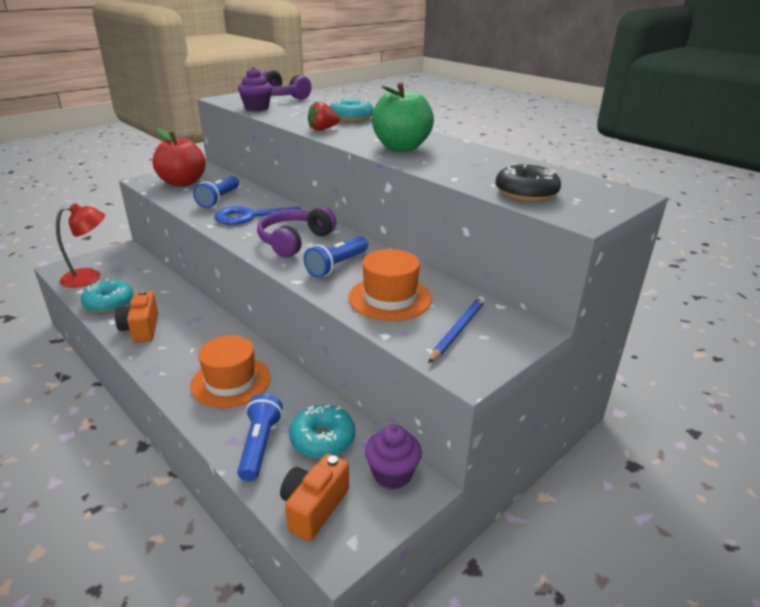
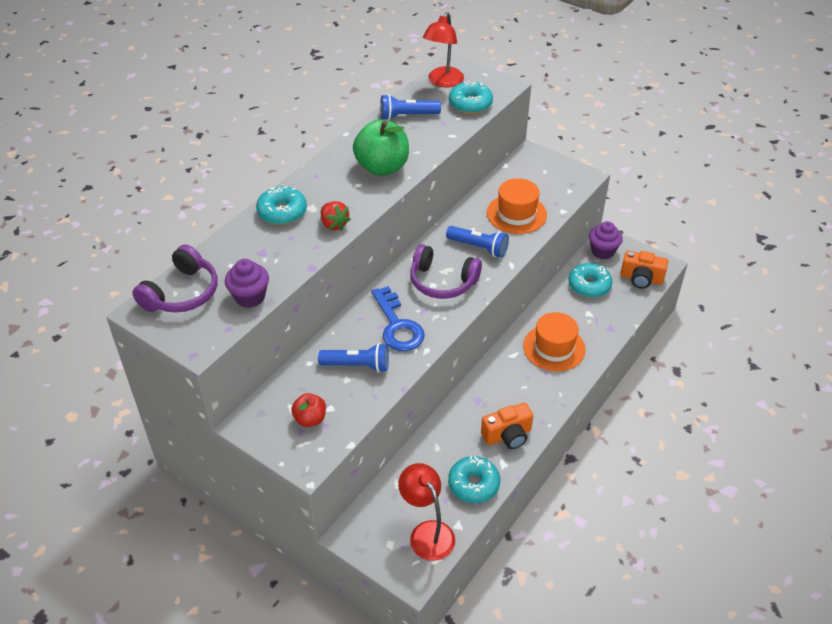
camera: 100 degrees left, 15 degrees up
(182, 183) = (310, 419): red apple -> red apple, size x0.54
(259, 445) = (608, 314): blue flashlight -> blue flashlight (407, 116)
(457, 330) = (543, 181): blue pencil -> none
(526, 193) = (470, 104): black donut -> turquoise donut
(581, 184) = (443, 82): none -> red lamp

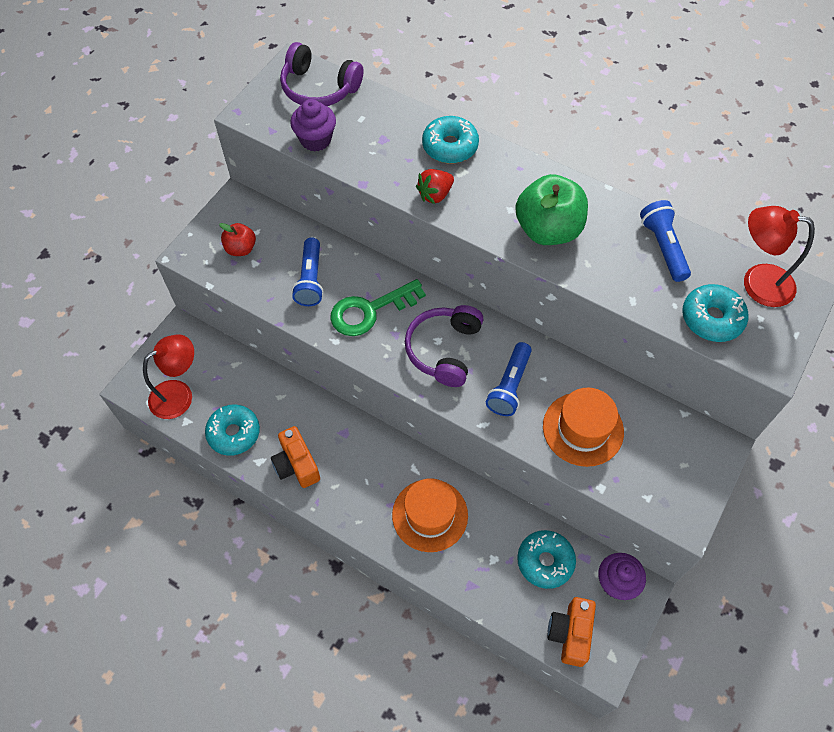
camera: 85 degrees right, 15 degrees up
(397, 325) = (370, 311): blue key -> green key

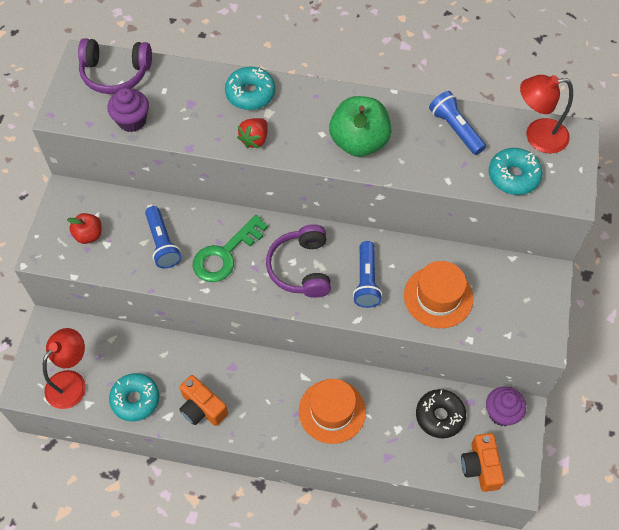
camera: 20 degrees left, 0 degrees up
(545, 561) = (439, 416): turquoise donut -> black donut

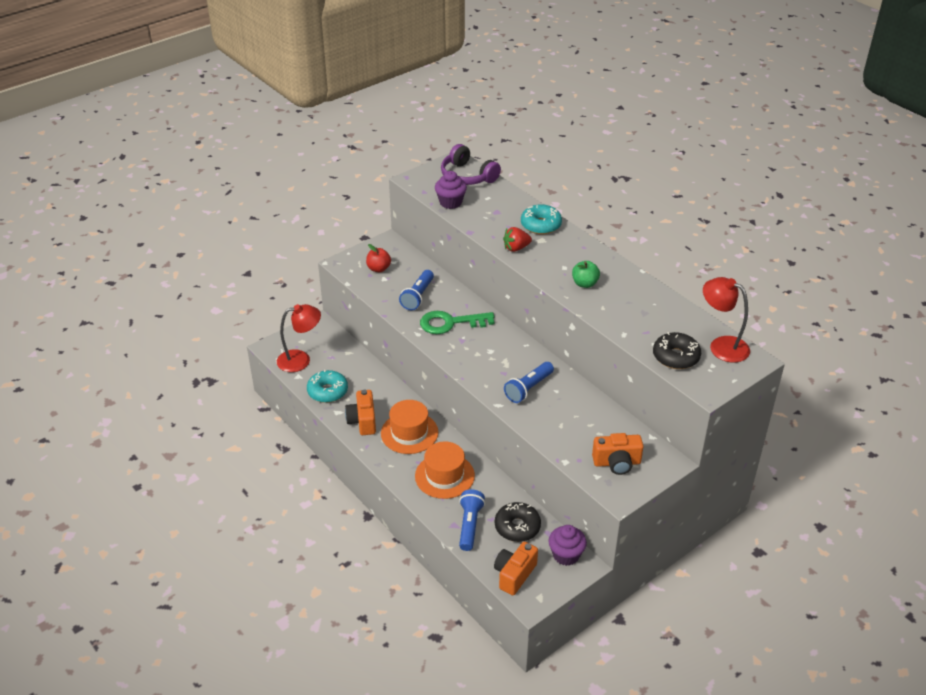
camera: 40 degrees right, 20 degrees down
(301, 268) = (492, 357): purple headphones -> none
(359, 142) = (584, 283): green apple -> green apple, size x0.54
(438, 297) = (569, 426): orange hat -> orange hat (409, 433)
(455, 129) = (662, 311): blue flashlight -> blue flashlight (469, 525)
(511, 308) = (617, 463): none -> orange camera
(513, 176) = (676, 357): turquoise donut -> black donut

